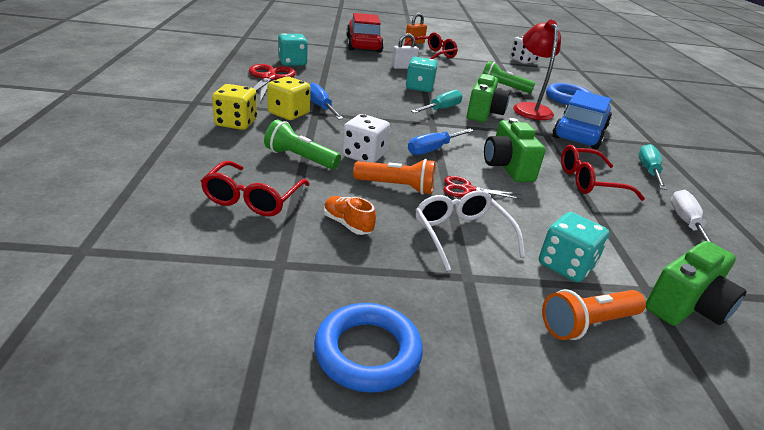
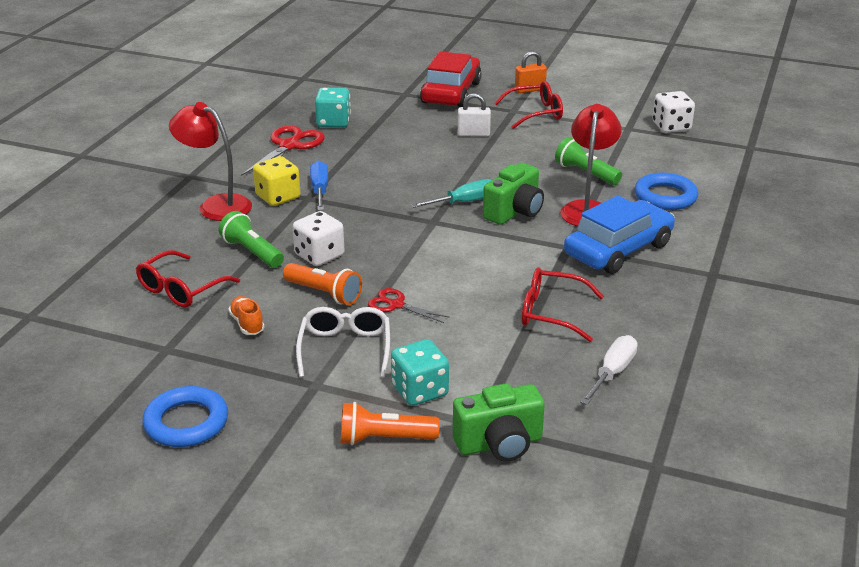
camera: 25 degrees right, 0 degrees up
(236, 123) = (216, 205): yellow dice -> red lamp
(419, 87) = (465, 168): turquoise dice -> none
(433, 149) = (403, 255): blue screwdriver -> none
(507, 167) = (469, 285): green camera -> none
(648, 171) = (649, 309): turquoise screwdriver -> none

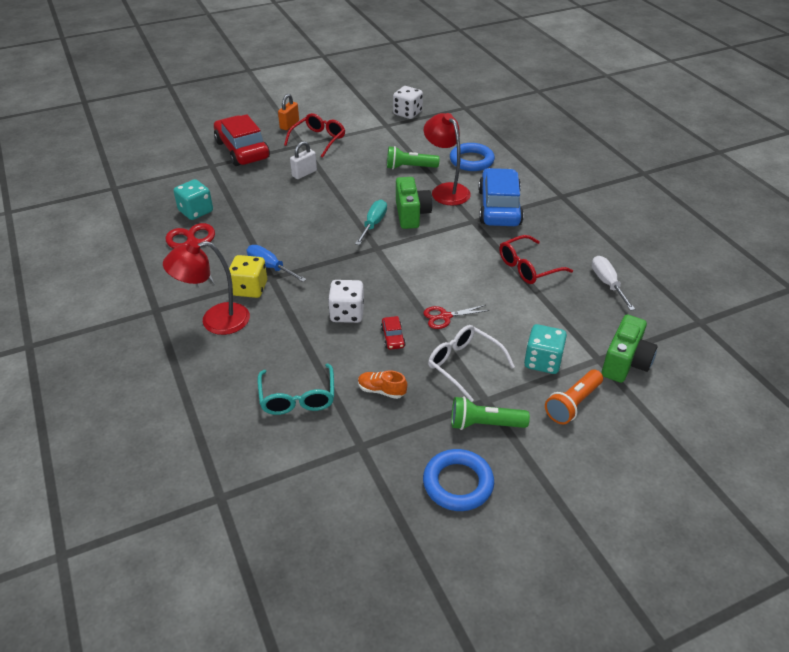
camera: 45 degrees left, 10 degrees up
(182, 289) = (297, 397): red glasses -> turquoise glasses
(252, 252) = (300, 339): green flashlight -> green flashlight (485, 424)
(324, 293) = (393, 337): orange flashlight -> red car

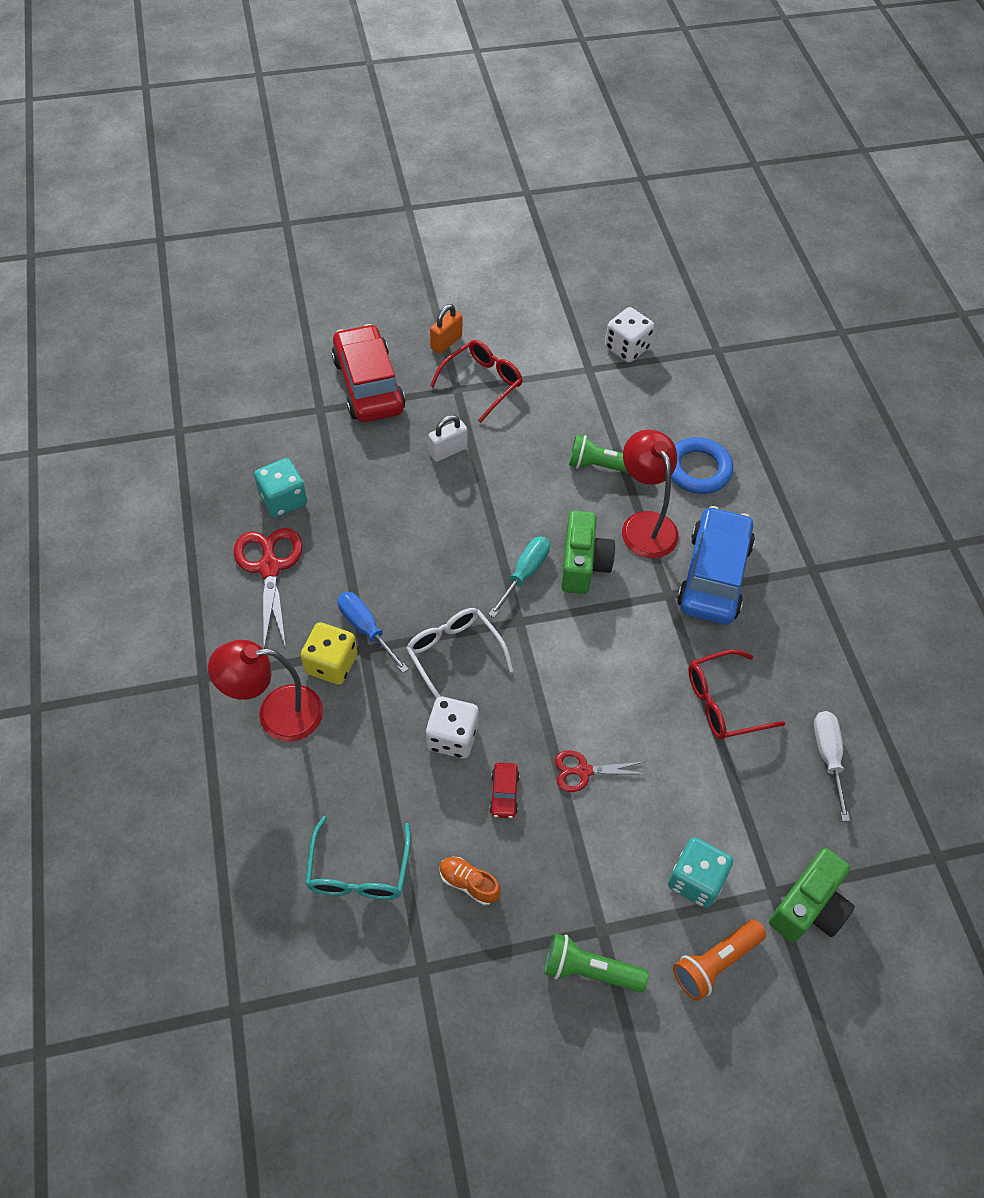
camera: 10 degrees right, 15 degrees up
(458, 483) = (531, 1057): blue ring -> none
(464, 365) = (588, 863): white glasses -> white glasses (454, 655)

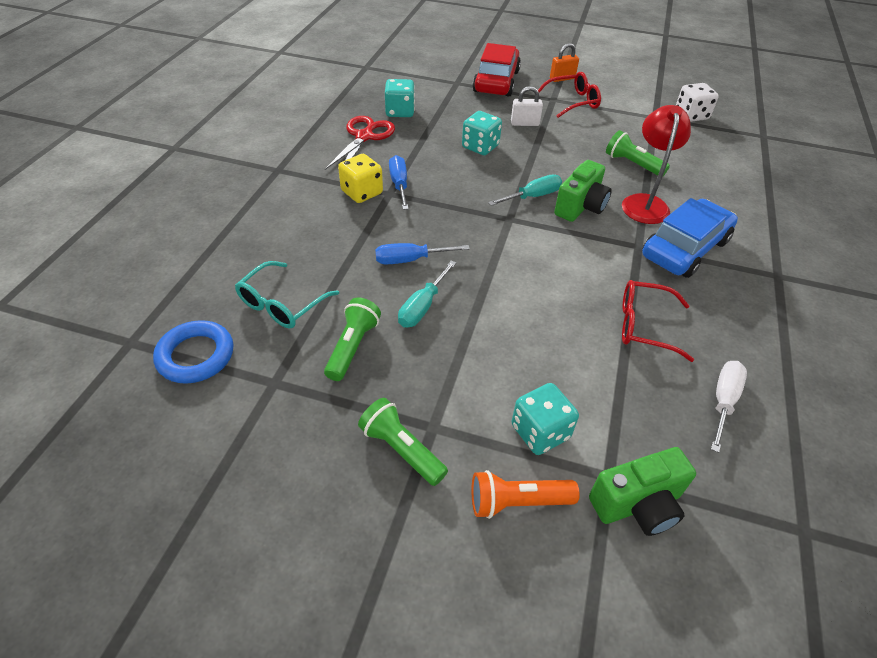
camera: 30 degrees right, 10 degrees down
(276, 714) = (305, 202): red lamp -> none
(420, 518) = (480, 147): none -> turquoise dice
(452, 737) = (411, 260): white dice -> blue screwdriver
(454, 655) = (448, 219): white glasses -> none
(468, 883) = (352, 347): orange shoe -> green flashlight
(504, 793) = (423, 306): red car -> turquoise screwdriver
(583, 771) = (495, 319): red scissors -> none
(698, 469) = (708, 189): blue ring -> blue ring (196, 356)

